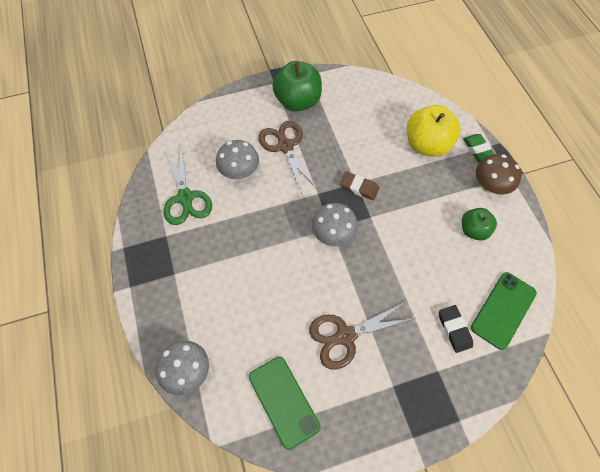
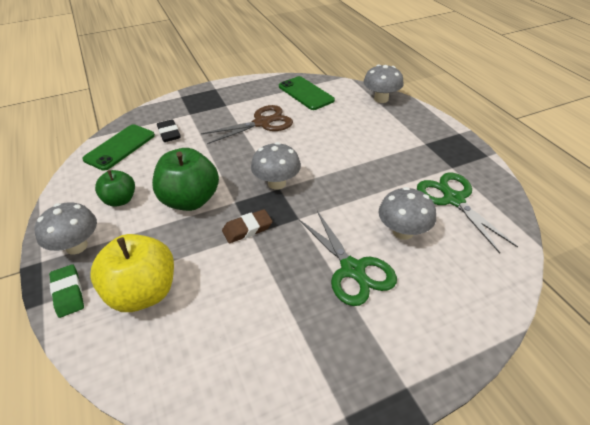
camera: 175 degrees right, 20 degrees down
(285, 146) = (352, 269): brown scissors -> green scissors
(298, 101) = (351, 348): green apple -> green apple (190, 200)
(359, 187) = (247, 229): brown eraser -> brown eraser turned 45 degrees counterclockwise
(490, 186) = (76, 246): brown mushroom -> grey mushroom

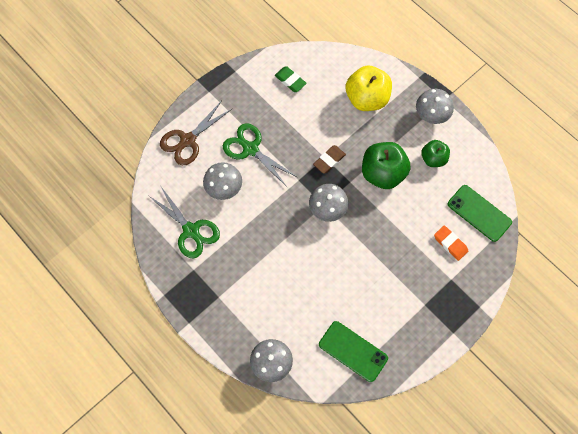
camera: 160 degrees right, 25 degrees up
(68, 293) = (409, 86): green eraser -> green eraser (290, 80)
(120, 147) = (479, 213): green phone -> green phone turned 60 degrees counterclockwise
(169, 133) = (450, 244): black eraser -> orange eraser
(262, 123) = (374, 284): brown scissors -> brown scissors (188, 140)

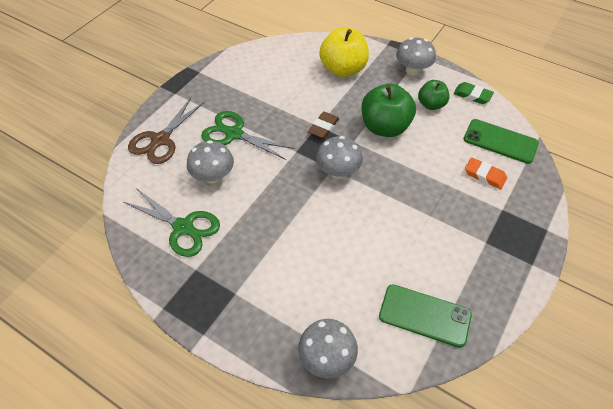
camera: 15 degrees left, 15 degrees down
(290, 80) = (259, 69): green eraser -> green eraser (472, 95)

